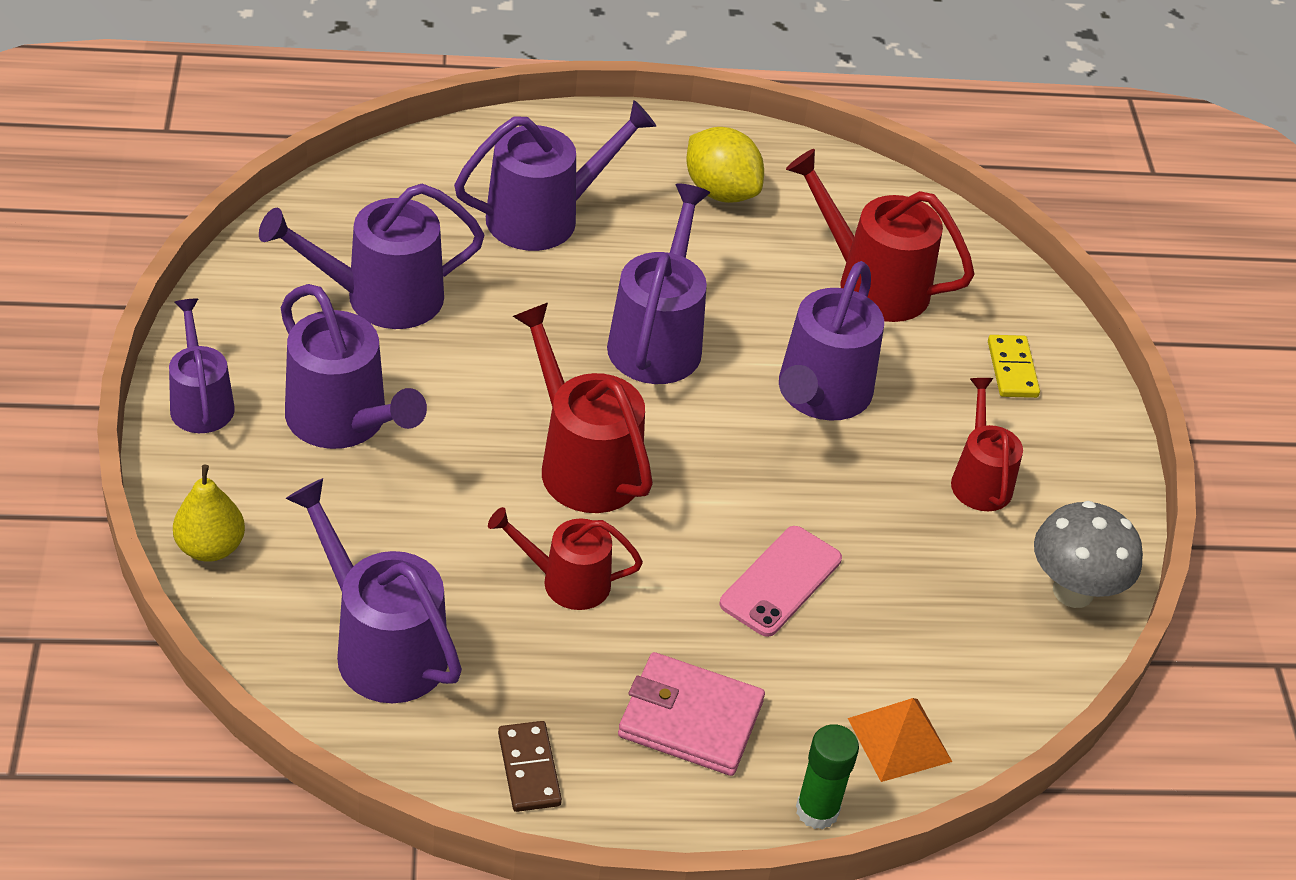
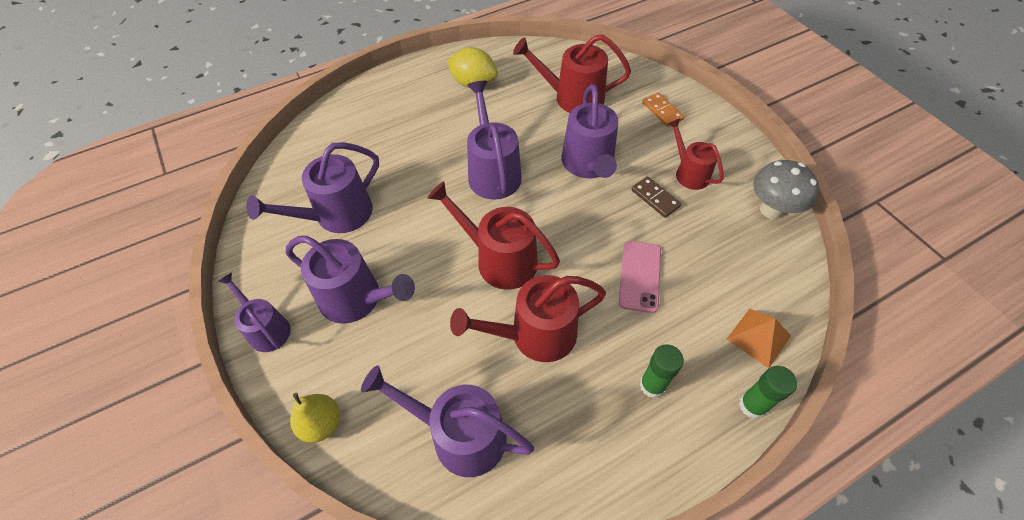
camera: 20 degrees left, 10 degrees up
(529, 769) = (591, 471): brown domino -> brown domino (655, 198)
(543, 217) = (396, 133): purple watering can -> none
(567, 581) = (535, 335): red watering can -> red watering can, size x1.59
(690, 719) = (652, 385): pink wallet -> green glue stick
(1012, 369) = (662, 111): yellow domino -> orange domino

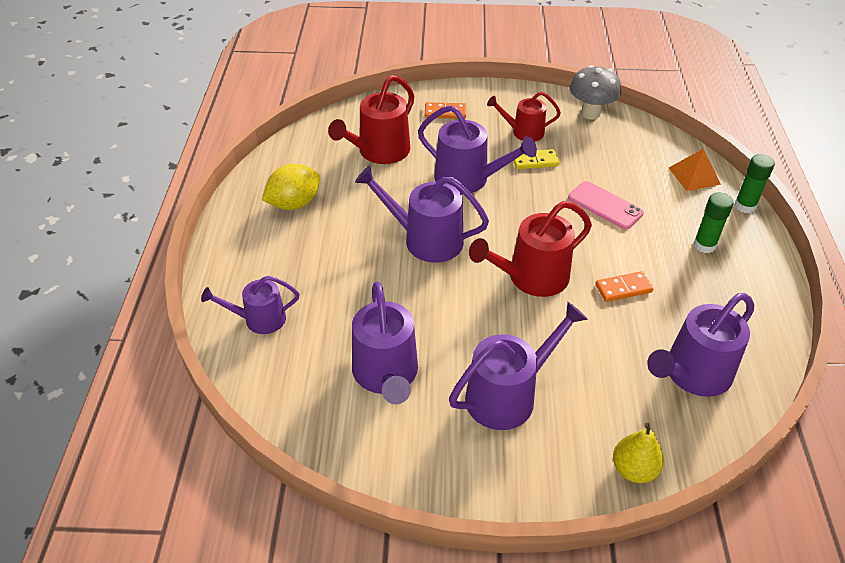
camera: 60 degrees left, 10 degrees down
(266, 329) = (497, 483): purple watering can -> purple watering can (259, 319)
(535, 335) = (623, 288): red watering can -> orange domino
(655, 198) = (535, 161): brown domino -> yellow domino

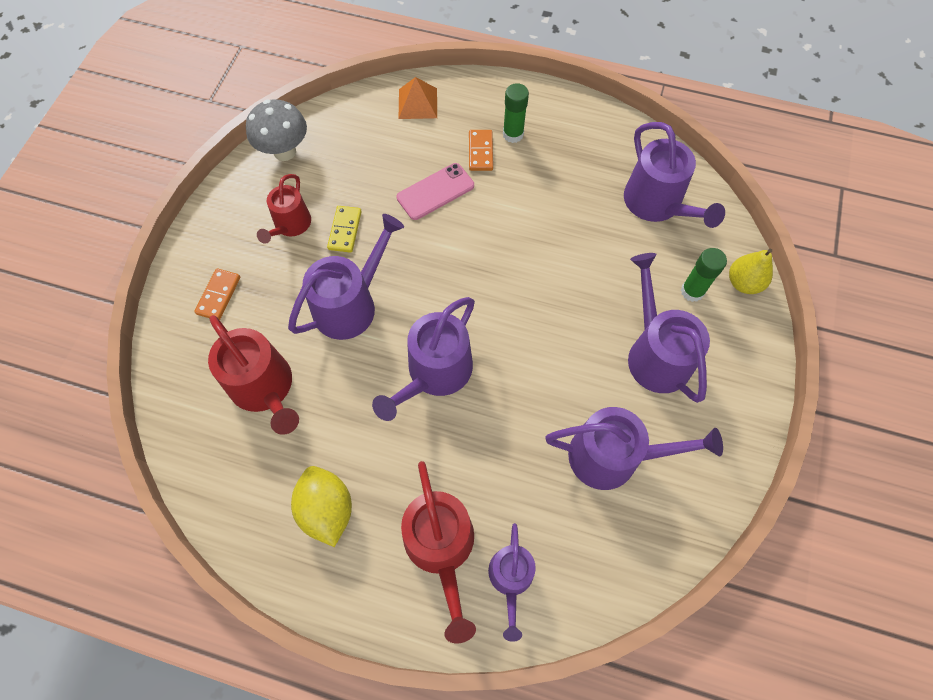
camera: 75 degrees left, 20 degrees up
(531, 277) = (517, 289): red watering can -> red watering can (441, 547)
(623, 288) = (550, 217): orange domino -> orange domino (480, 152)
(744, 206) = (472, 83): green glue stick -> green glue stick (692, 291)

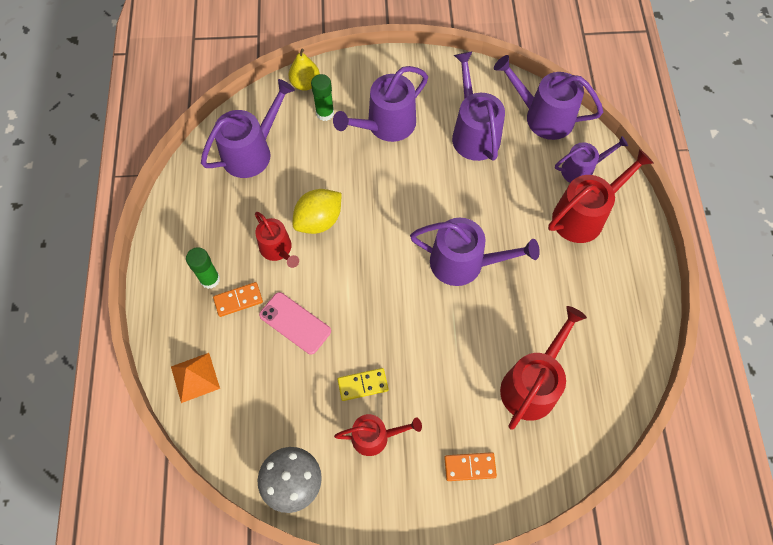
camera: 110 degrees left, 0 degrees up
(327, 509) = (597, 297): yellow lemon -> yellow lemon (319, 220)
(350, 304) = (432, 349): purple watering can -> purple watering can (543, 116)
(524, 198) = (277, 249): none -> red watering can

